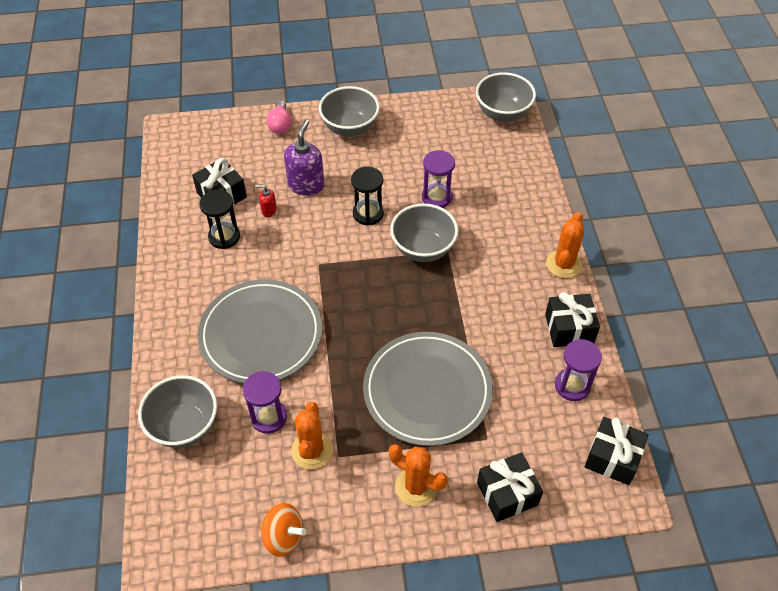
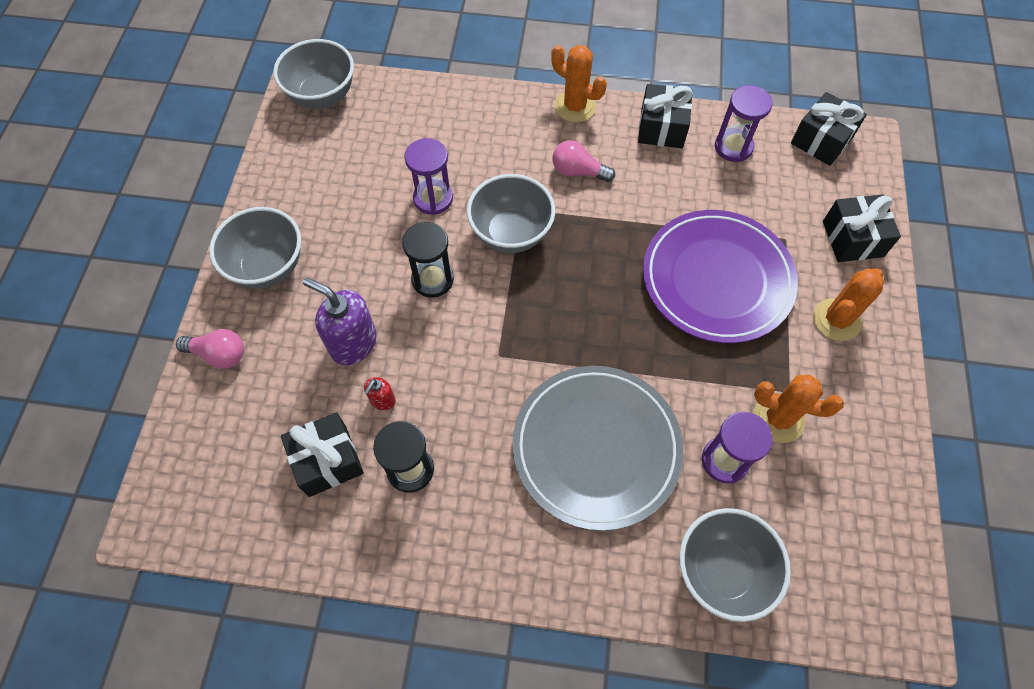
camera: 75 degrees left, 10 degrees up
(283, 537) = (888, 472): orange spinning top -> none
(427, 391) = (717, 279): grey plate -> purple plate
(497, 279) = (578, 171): none -> pink light bulb

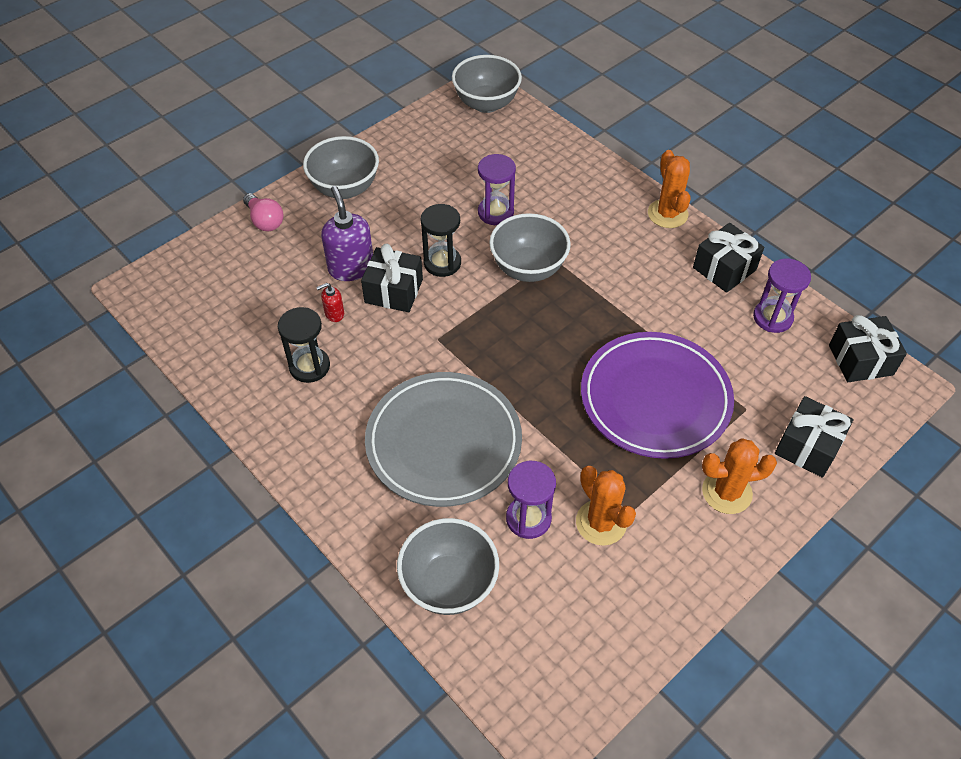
camera: 40 degrees right, 10 degrees down
(327, 461) = (266, 325): black gift -> black gift (394, 291)
(578, 171) = (622, 259): pink light bulb -> none

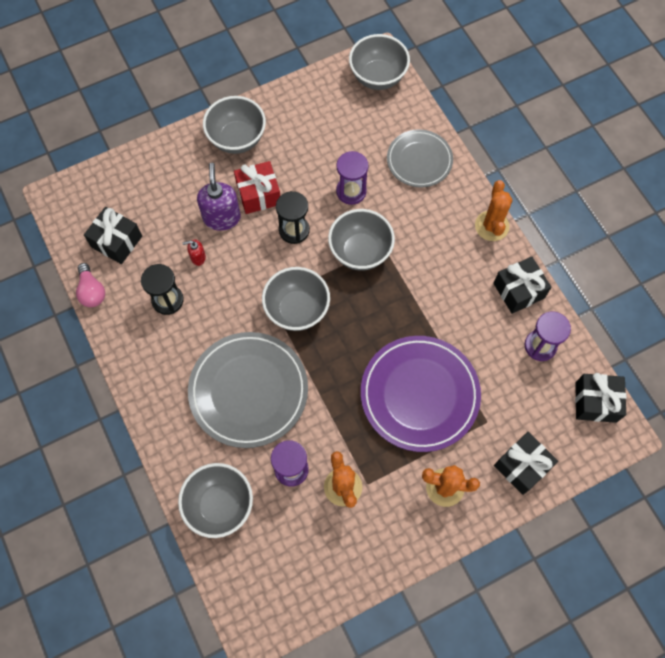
camera: 15 degrees right, 15 degrees up
(265, 221) = (166, 156): pink light bulb -> pink light bulb (92, 291)
(388, 236) = (258, 194): none -> red gift
(394, 291) = (249, 247): black gift -> black gift (116, 241)
(474, 342) = (297, 310): none -> grey bowl
(562, 169) = (419, 160): none -> grey plate

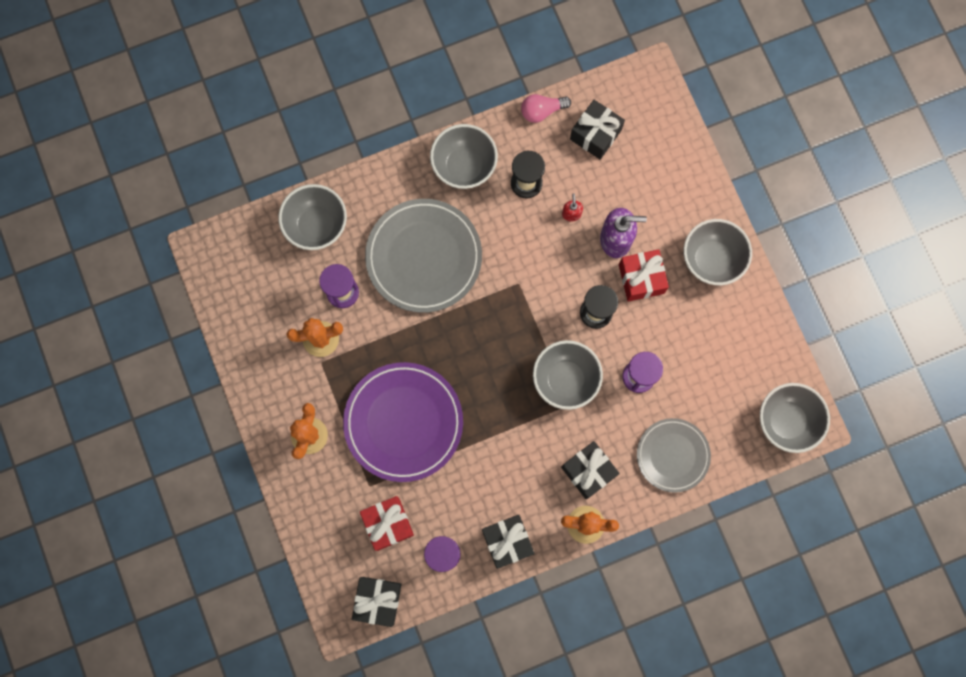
camera: 95 degrees right, 10 degrees up
(297, 310) = (505, 309): grey bowl -> grey bowl (464, 166)
(521, 400) = (388, 524): none -> red gift
(522, 466) = (321, 514): black gift -> black gift (588, 471)

